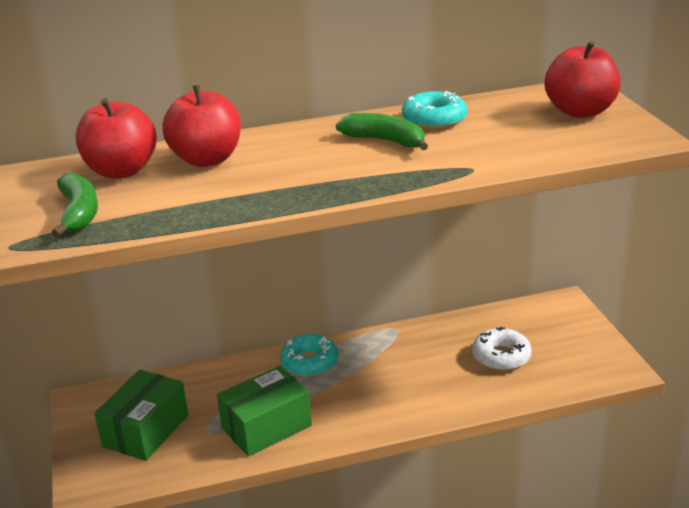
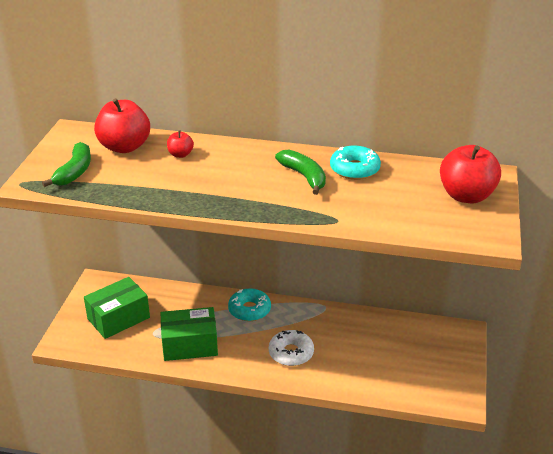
camera: 25 degrees right, 5 degrees up
(207, 159) = (180, 154): red apple -> red apple, size x0.48
(501, 356) = (381, 356): white donut -> white donut (291, 353)

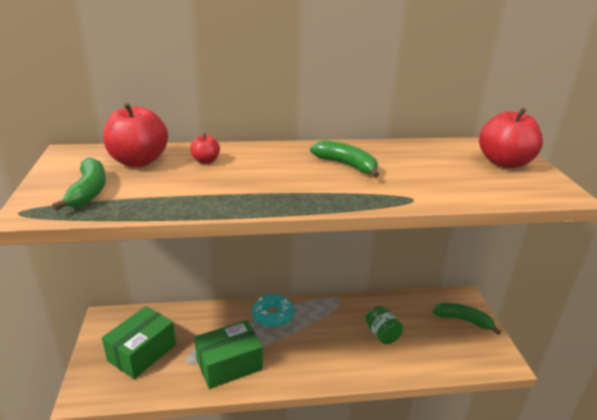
camera: 20 degrees left, 5 degrees down
(291, 353) = (332, 350): white donut -> none
(349, 349) = (382, 334): none -> green jar
(354, 169) = (387, 154): turquoise donut -> none
(445, 354) = (463, 320): none -> green banana

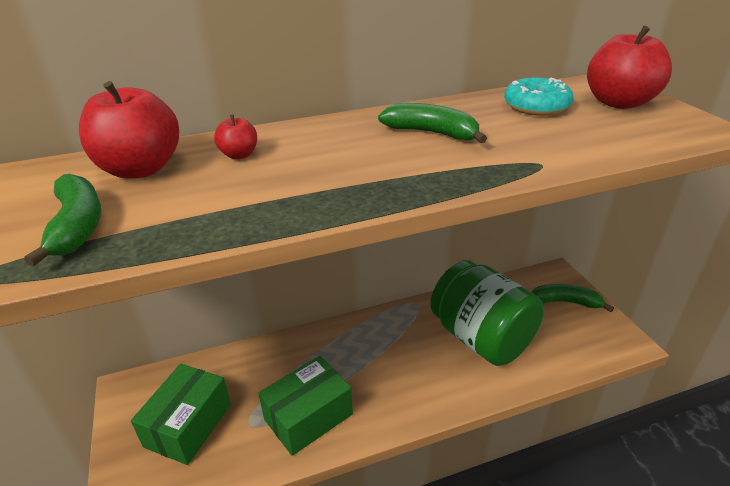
camera: 10 degrees left, 5 degrees up
(272, 315) = (343, 340): turquoise donut -> turquoise donut (536, 106)
(382, 334) = (481, 338): green jar -> green jar, size x2.28

